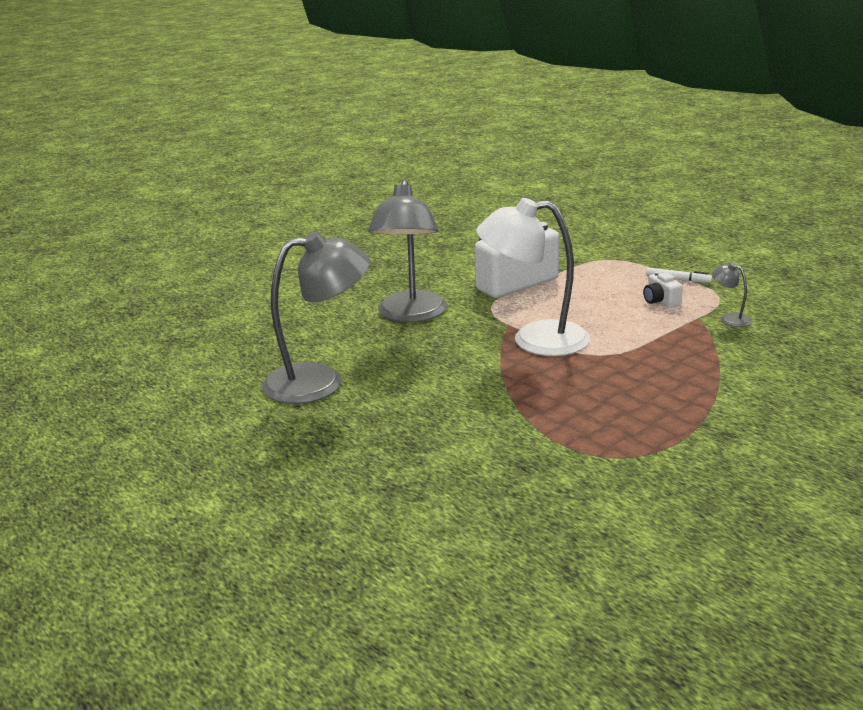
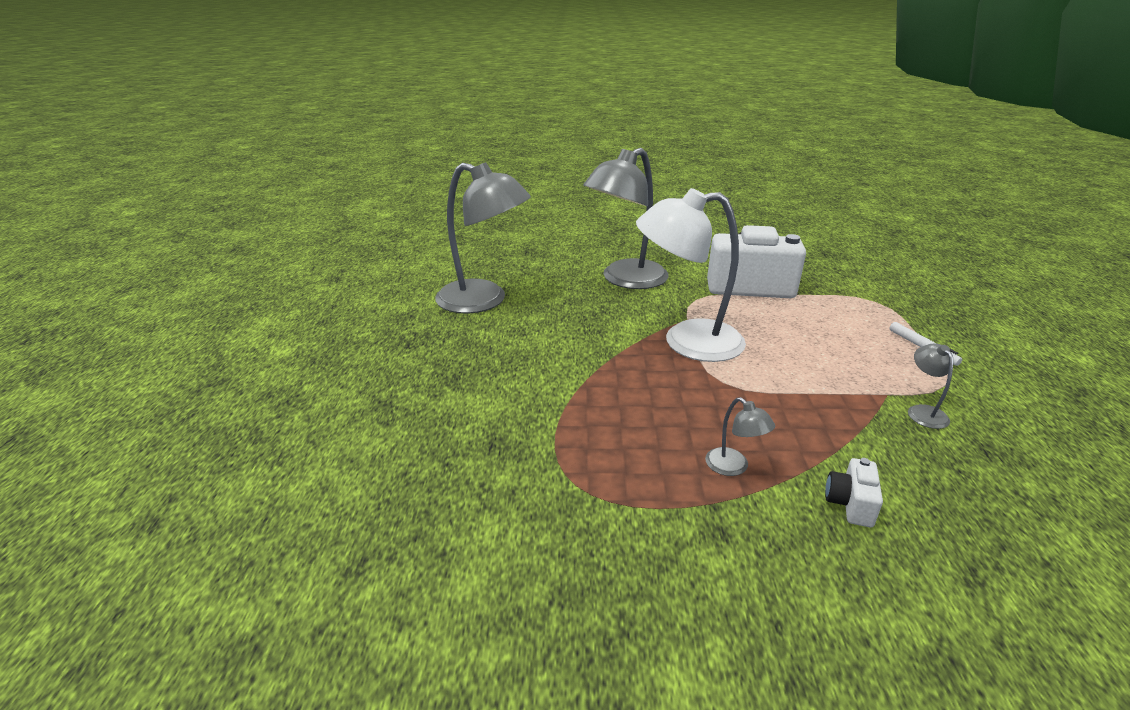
camera: 40 degrees right, 5 degrees up
(534, 340) = (687, 342): white lamp -> white lamp turned 45 degrees counterclockwise
(660, 301) = (868, 360): white camera -> white camera (850, 504)
(683, 399) = (733, 467): none -> grey lamp

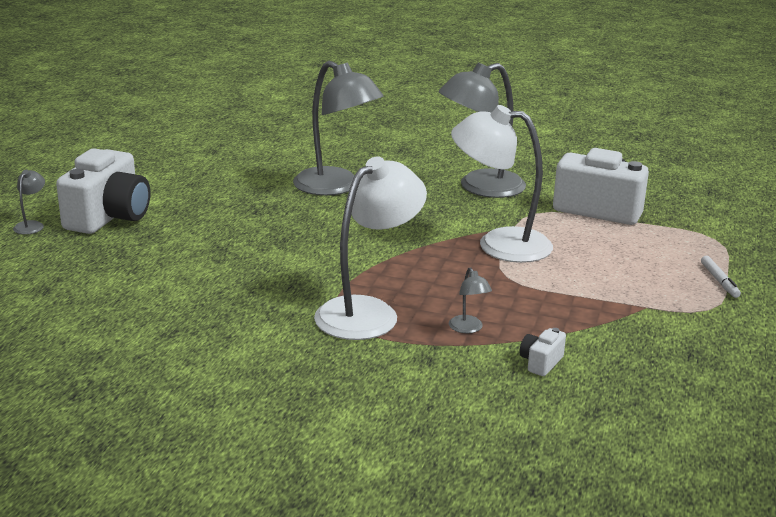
camera: 15 degrees right, 5 degrees down
(230, 382) = (109, 217): none -> white camera
(604, 467) = (368, 312): none -> white lamp
(923, 411) = (665, 322): grey lamp -> grey lamp (31, 225)

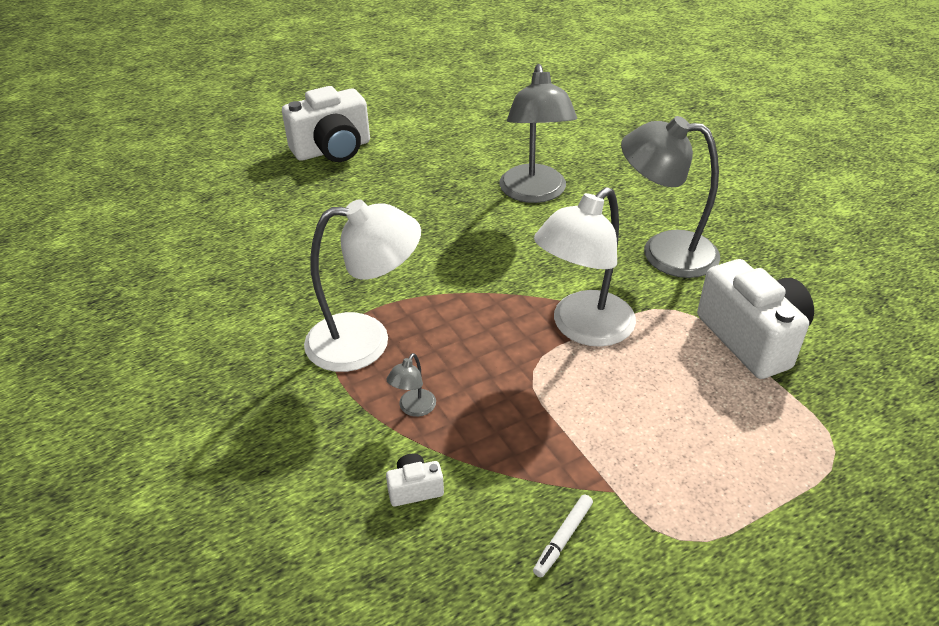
camera: 45 degrees right, 15 degrees up
(31, 225) = (279, 135): grey lamp -> none
(499, 244) = (582, 328): white lamp -> white lamp turned 105 degrees counterclockwise
(719, 281) = (751, 510): white marker -> white marker (563, 538)

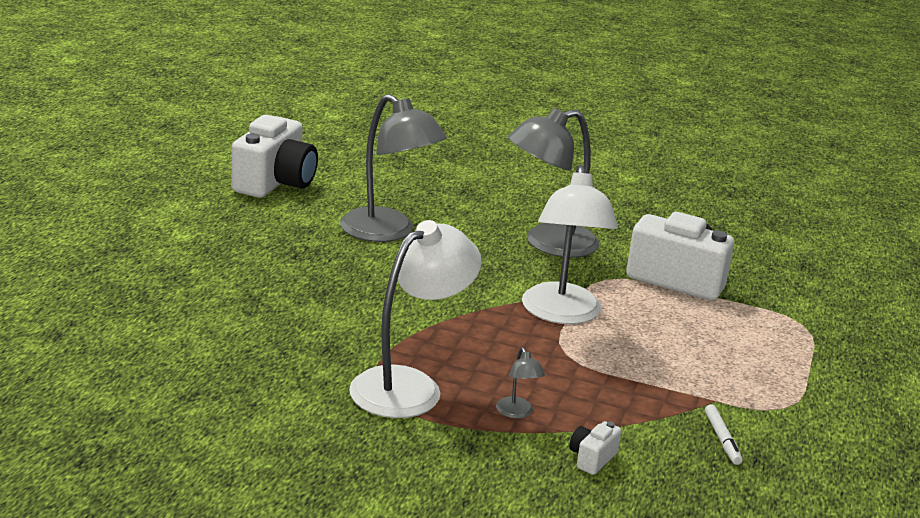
camera: 45 degrees left, 15 degrees down
(333, 150) = (132, 252): white camera -> white camera (275, 183)

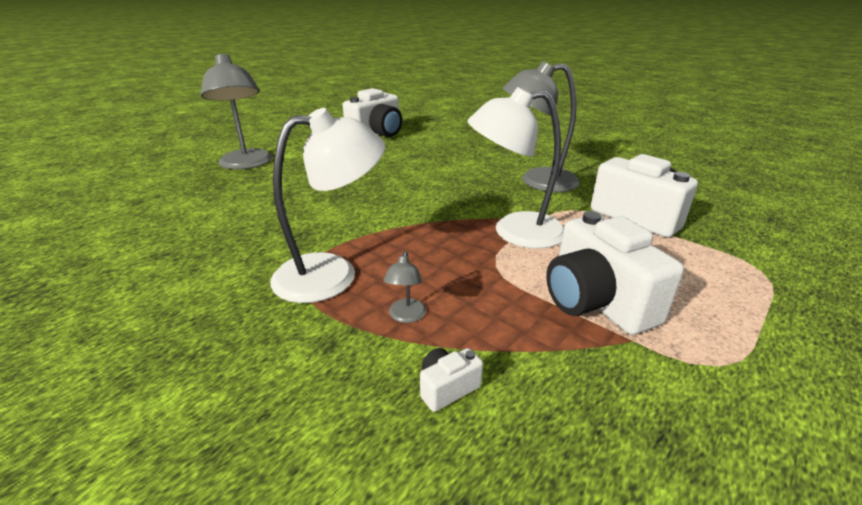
camera: 25 degrees right, 5 degrees up
(388, 232) = (422, 164): grey lamp -> grey lamp (247, 164)
(562, 314) = (514, 232): white lamp -> white lamp turned 60 degrees clockwise
(674, 374) = (596, 302): none -> white camera
(722, 439) = (623, 394): white marker -> none

